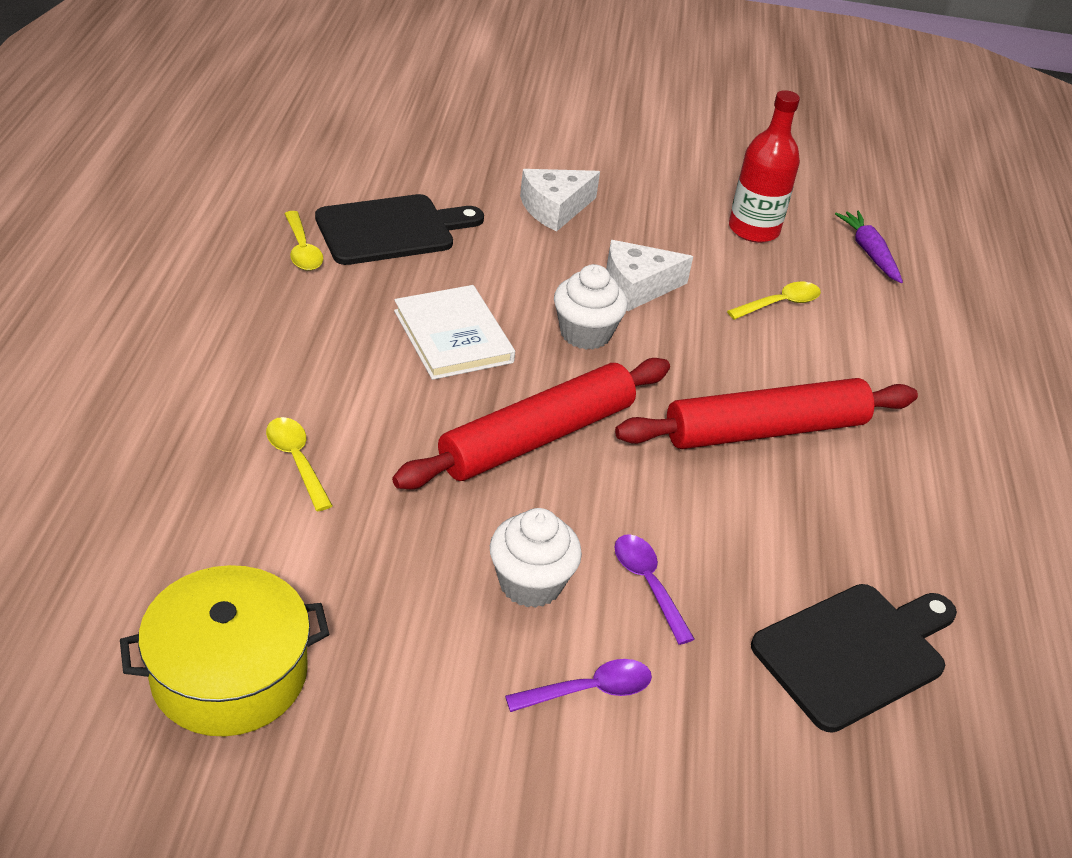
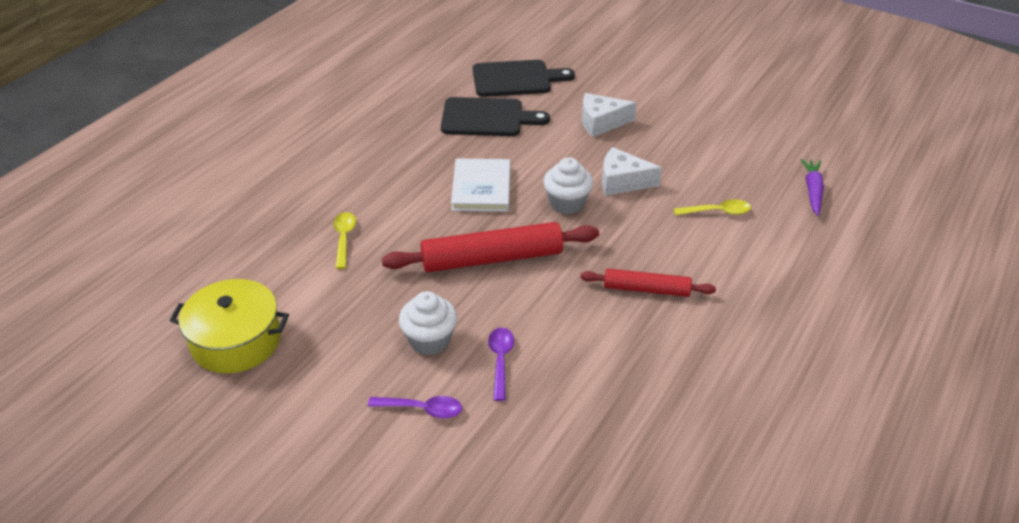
camera: 30 degrees right, 0 degrees up
(302, 249) = (426, 120): yellow spoon -> none
(753, 229) = (734, 160): red bottle -> none
(765, 430) = (646, 289): red rolling pin -> red rolling pin, size x0.59
(854, 652) = (607, 439): black cutting board -> black cutting board (516, 79)

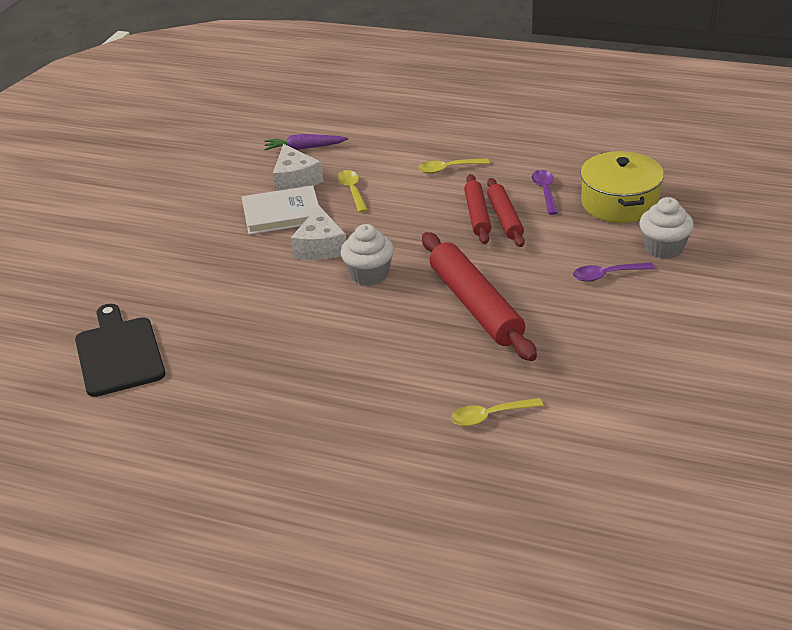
camera: 100 degrees left, 5 degrees down
(236, 341) = (685, 447): yellow pot -> yellow pot (619, 203)
(422, 409) = (687, 305): purple spoon -> purple spoon (545, 191)
(429, 340) = (606, 319): white cupcake -> white cupcake (664, 248)
(481, 188) = (361, 335): white book -> white book (282, 213)
(487, 118) = (216, 359): black cutting board -> none
(601, 122) = (212, 274): white cheese -> white cheese (295, 180)
(633, 308) = (505, 218): none -> red rolling pin
(749, 285) = (448, 169): none -> yellow spoon

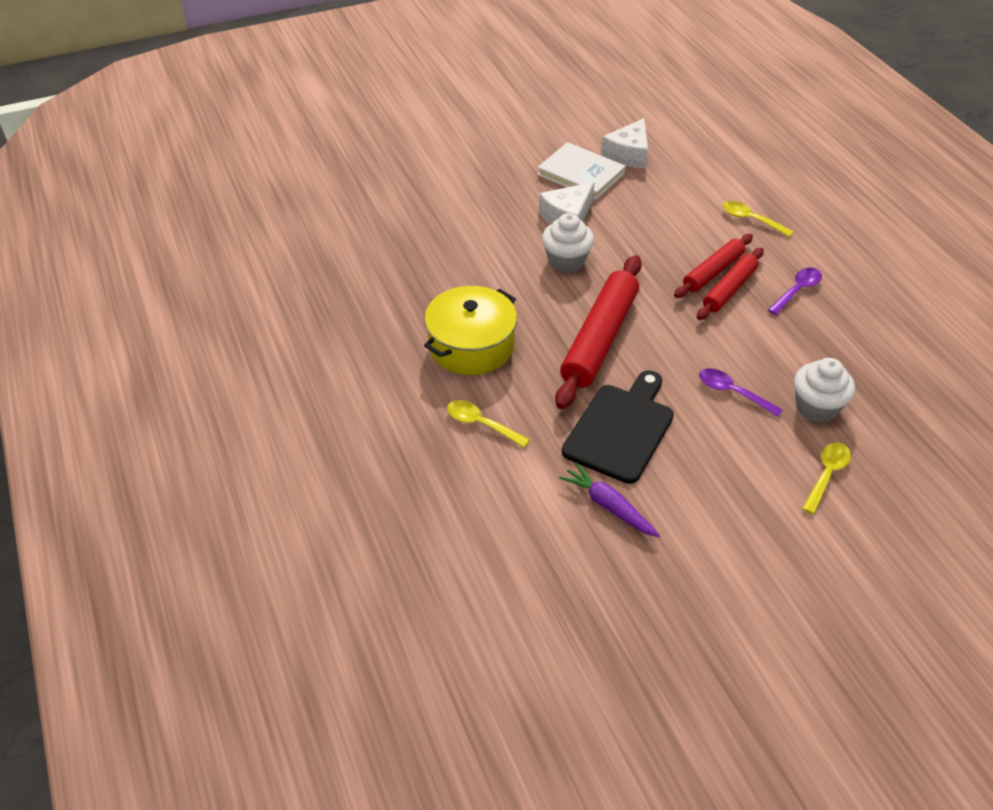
camera: 45 degrees right, 10 degrees up
(118, 353) = (347, 202): black cutting board -> black cutting board (621, 429)
(304, 148) = (672, 133): purple carrot -> purple carrot (608, 506)
(352, 191) = (653, 189): yellow spoon -> yellow spoon (826, 475)
(619, 203) = (843, 344): yellow pot -> yellow pot (471, 345)

